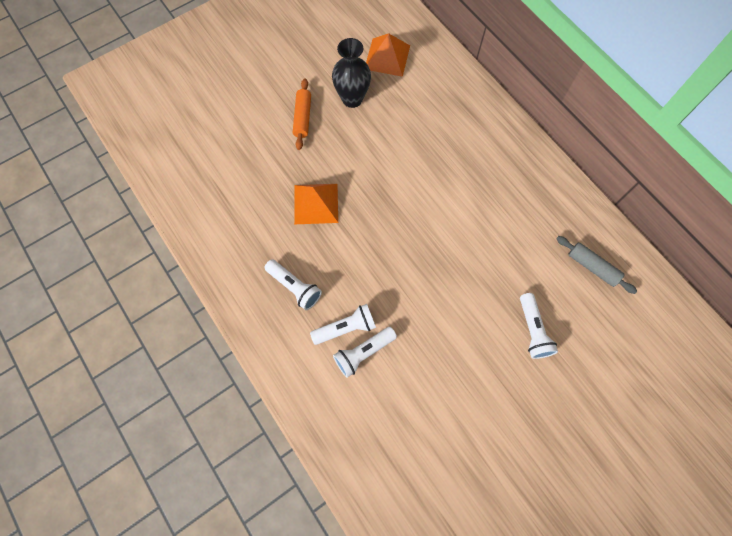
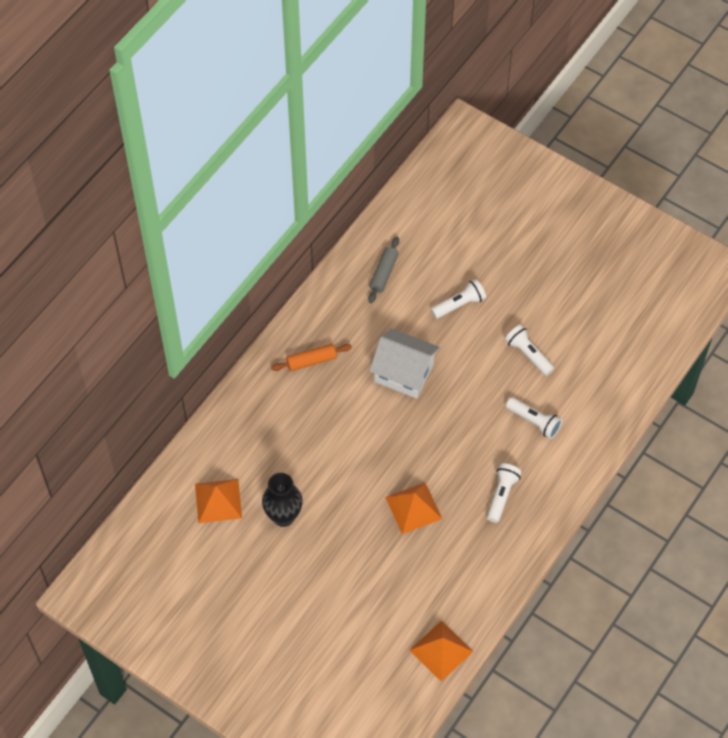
camera: 110 degrees left, 10 degrees down
(171, 178) = (441, 650): none -> orange pyramid
(302, 118) = (324, 555): orange rolling pin -> orange rolling pin (311, 361)
(346, 328) = (519, 442): white flashlight -> white flashlight (528, 354)
(464, 245) = (404, 373): none -> white house

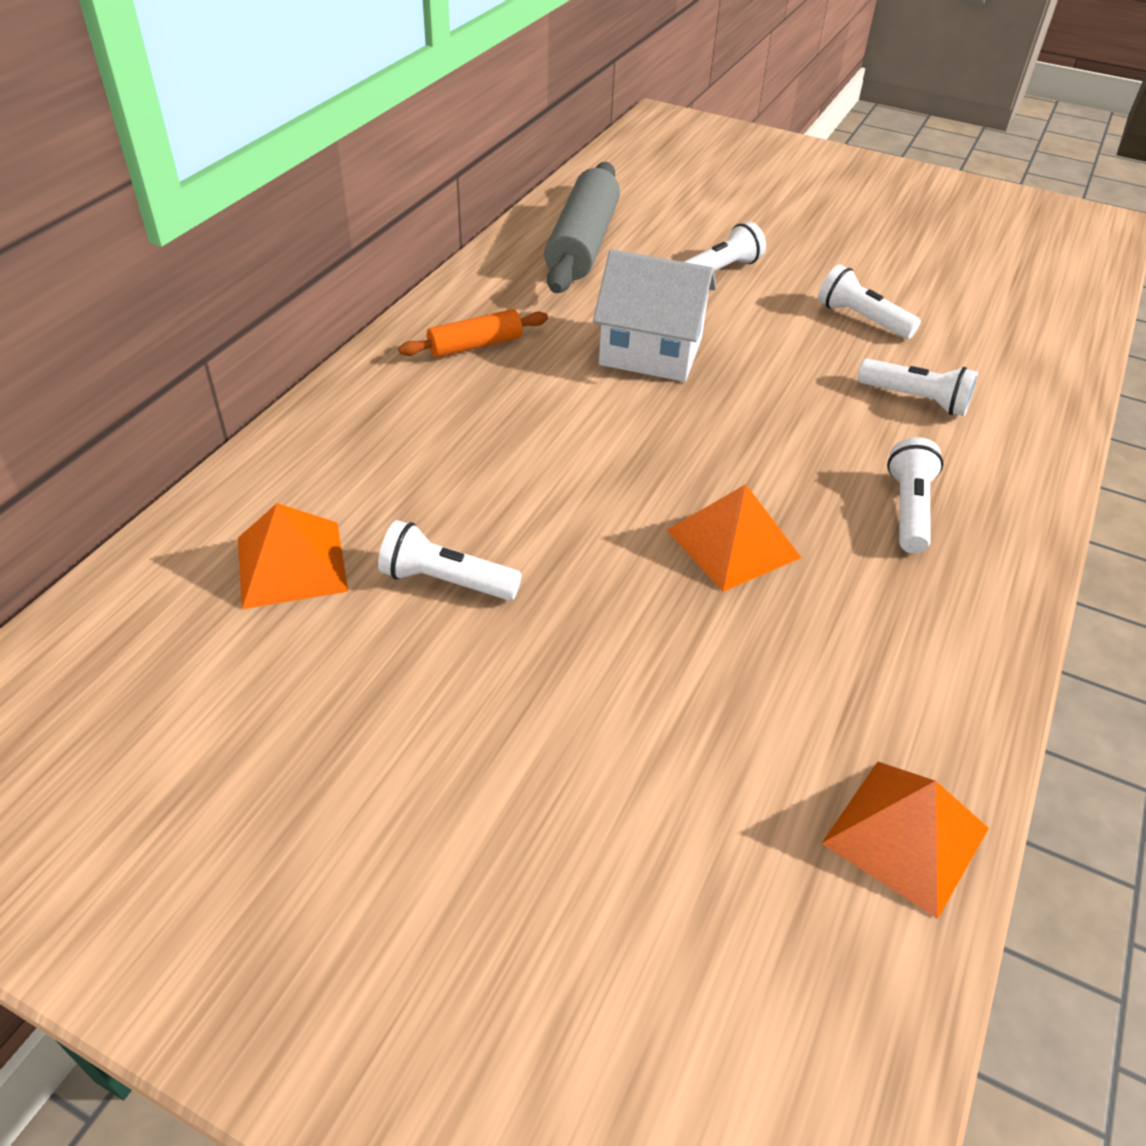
camera: 10 degrees left, 15 degrees down
(283, 516) = (446, 581): black vase -> white flashlight
(383, 273) = (583, 244): grey rolling pin -> grey rolling pin, size x1.87

